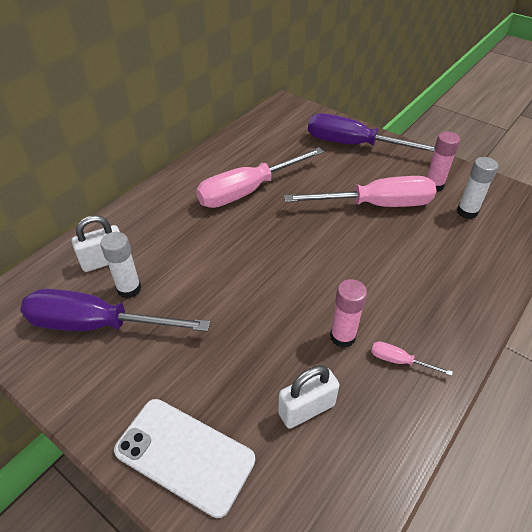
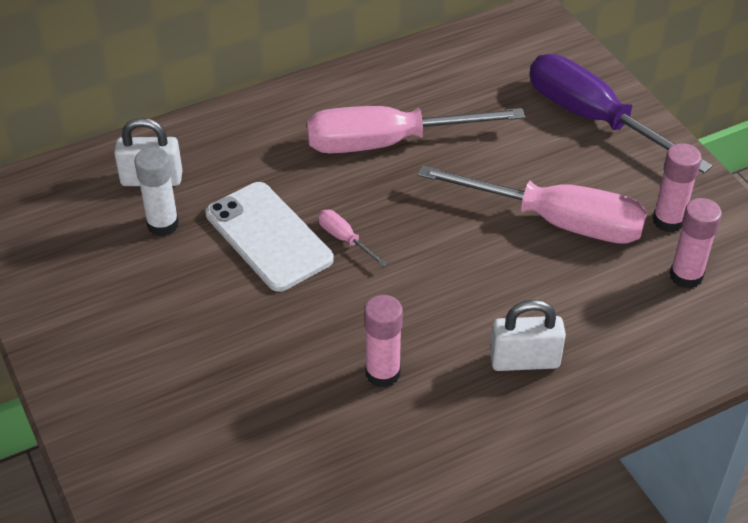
camera: 25 degrees right, 0 degrees up
(97, 325) = (106, 254): purple screwdriver -> none
(184, 455) = (126, 426): white phone -> white phone (268, 237)
(306, 409) = (285, 433): white padlock -> white padlock (524, 360)
(399, 361) = (432, 426): pink screwdriver -> pink screwdriver (344, 239)
(467, 212) = (686, 276): white glue stick -> pink glue stick

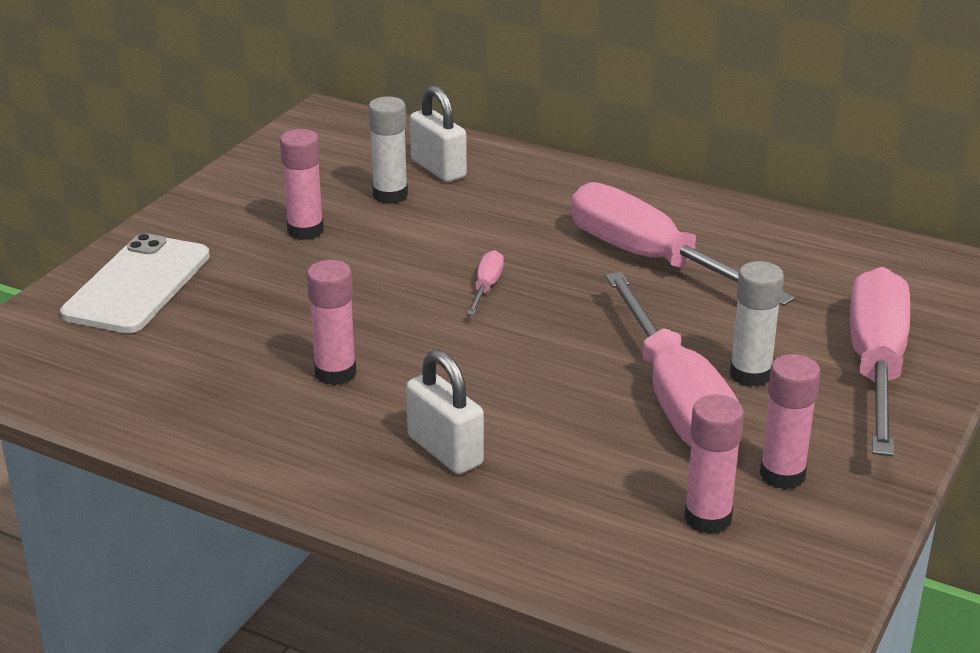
camera: 55 degrees right, 15 degrees down
(165, 297) = (305, 231): none -> pink glue stick
(268, 237) = (439, 248): white phone -> white phone (137, 285)
(558, 175) = (750, 374): none -> white glue stick
(594, 119) = (876, 366): purple screwdriver -> pink screwdriver

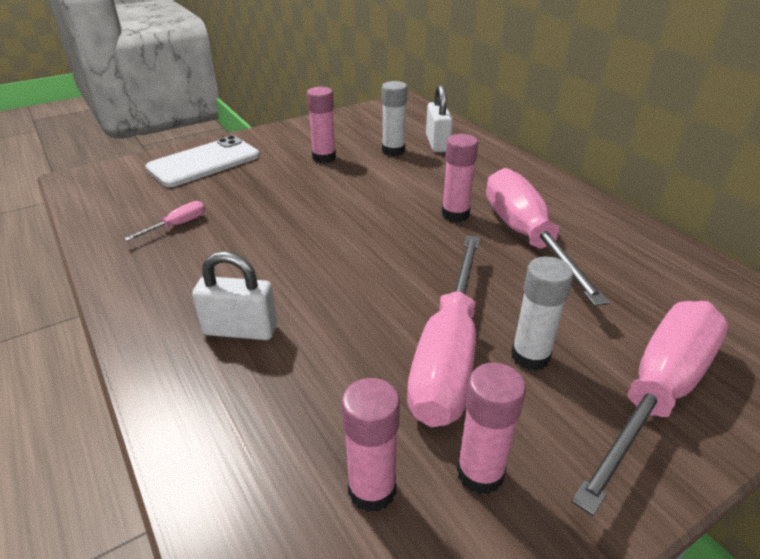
camera: 30 degrees right, 5 degrees up
(335, 373) = (240, 247): pink glue stick -> pink glue stick (455, 214)
(445, 451) = (240, 330): white padlock -> white padlock turned 75 degrees counterclockwise
(486, 287) = (392, 221): pink screwdriver -> pink screwdriver (177, 225)

